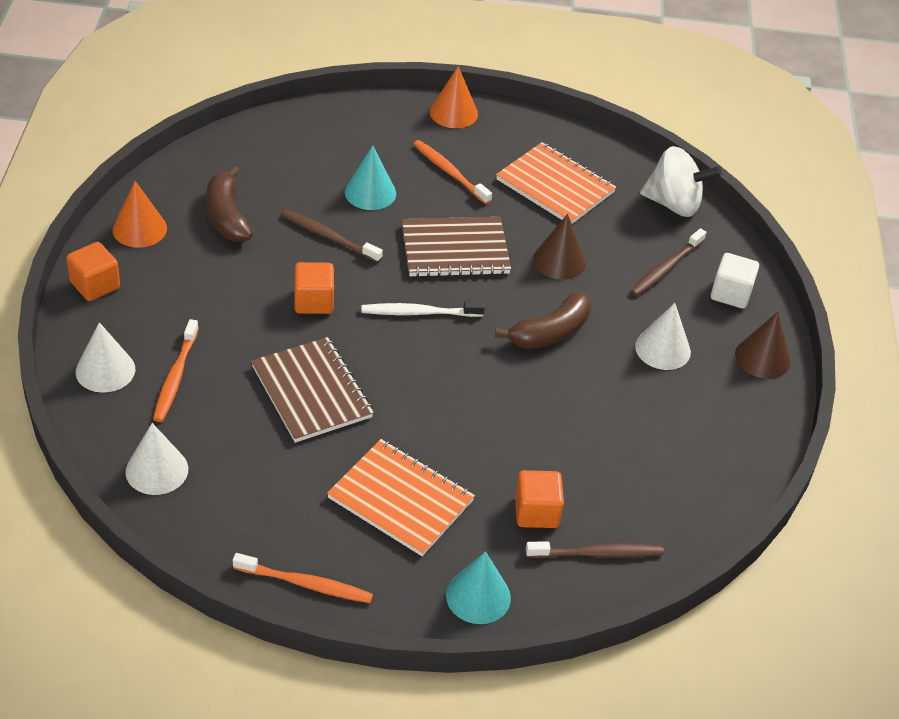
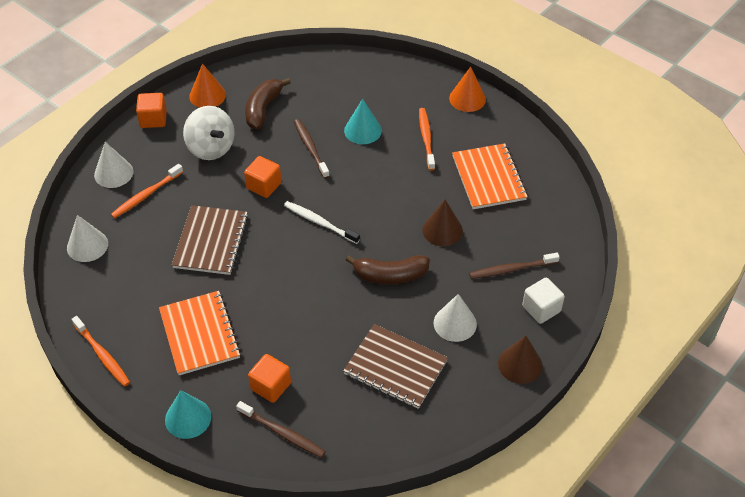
camera: 40 degrees right, 5 degrees up
(455, 249) = (381, 191): brown notebook -> brown notebook (395, 367)
(674, 204) = (562, 227): white spinning top -> white spinning top (211, 148)

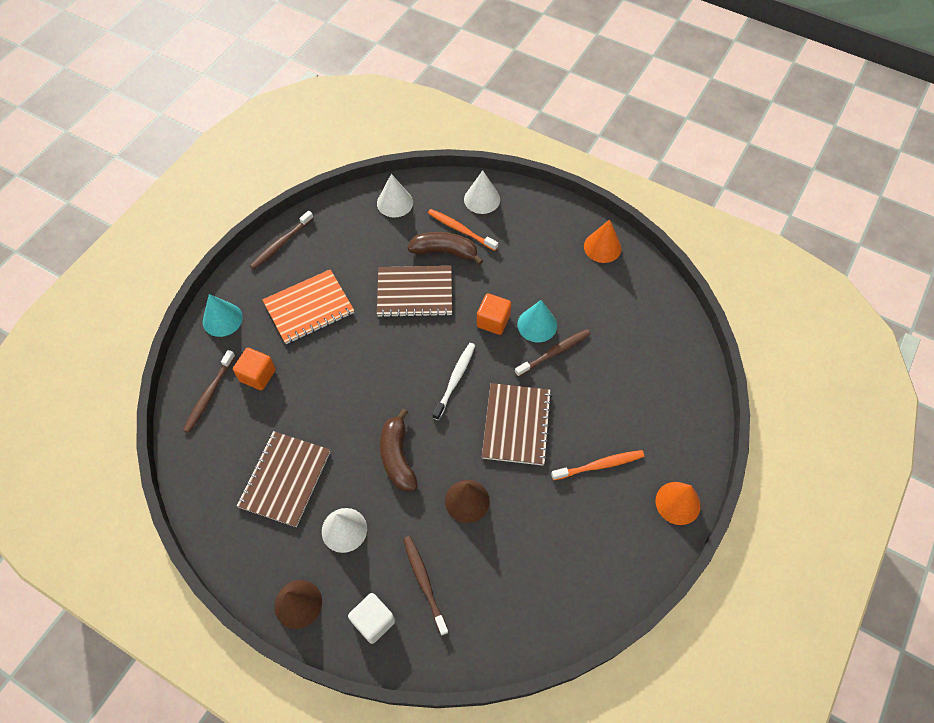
camera: 80 degrees right, 10 degrees up
(102, 355) = (281, 244): orange toothbrush -> brown toothbrush
(153, 119) = (557, 212): orange cube -> none
(211, 148) = (532, 266): white spinning top -> none
(263, 109) = (598, 299): brown banana -> brown banana (445, 252)
(362, 130) = (593, 398): turquoise cone -> turquoise cone (537, 325)
(377, 186) = (516, 425): none -> brown notebook
(488, 178) = (555, 542): orange notebook -> none

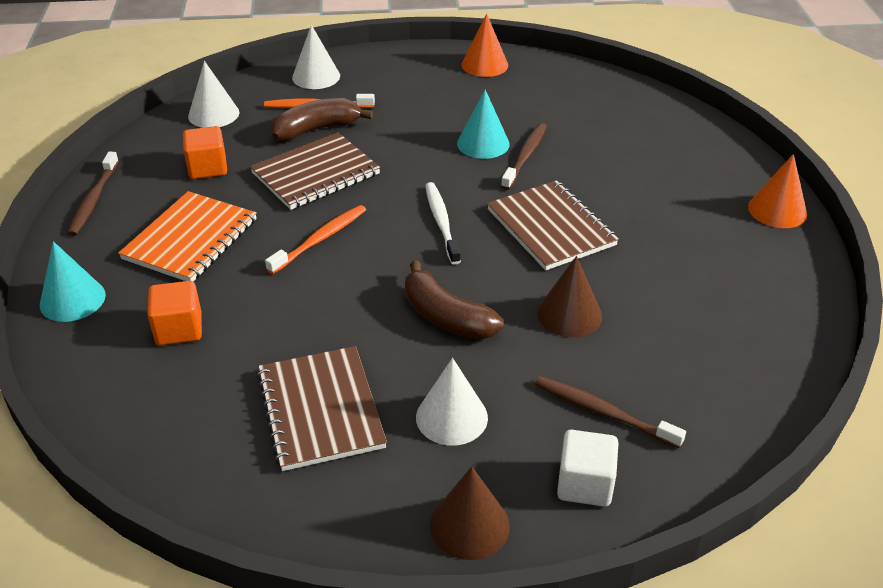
camera: 35 degrees left, 20 degrees down
(209, 395) = (123, 381): brown toothbrush -> none
(493, 321) = (432, 160): orange cube -> orange cube (208, 168)
(600, 465) = (672, 218): orange toothbrush -> orange toothbrush (320, 239)

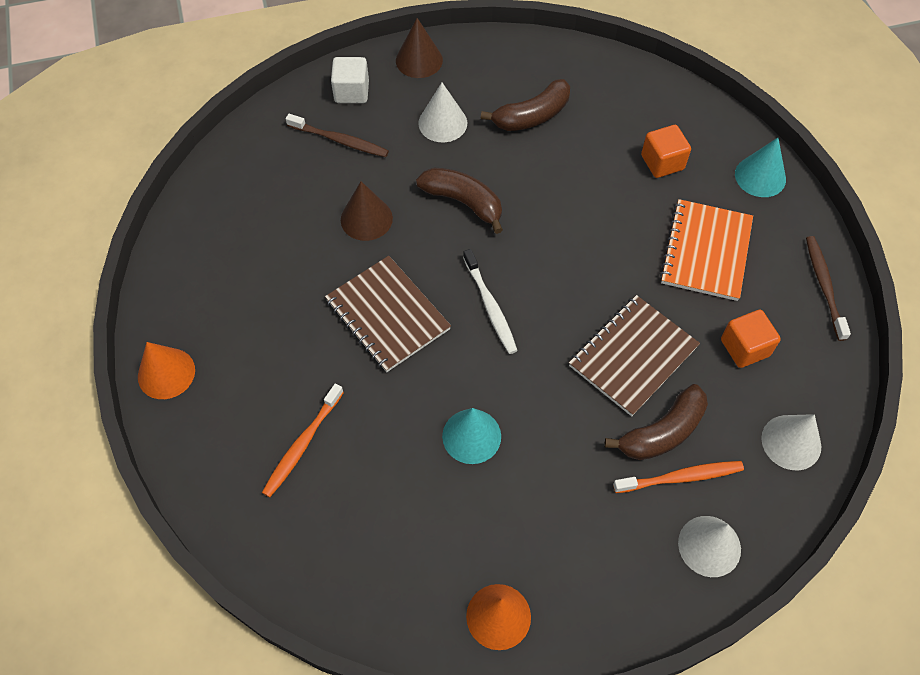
camera: 170 degrees right, 20 degrees up
(320, 239) = (593, 269): orange toothbrush -> orange toothbrush (302, 445)
(321, 410) = (532, 116): brown notebook -> brown banana
(525, 156) = (422, 421): brown toothbrush -> none

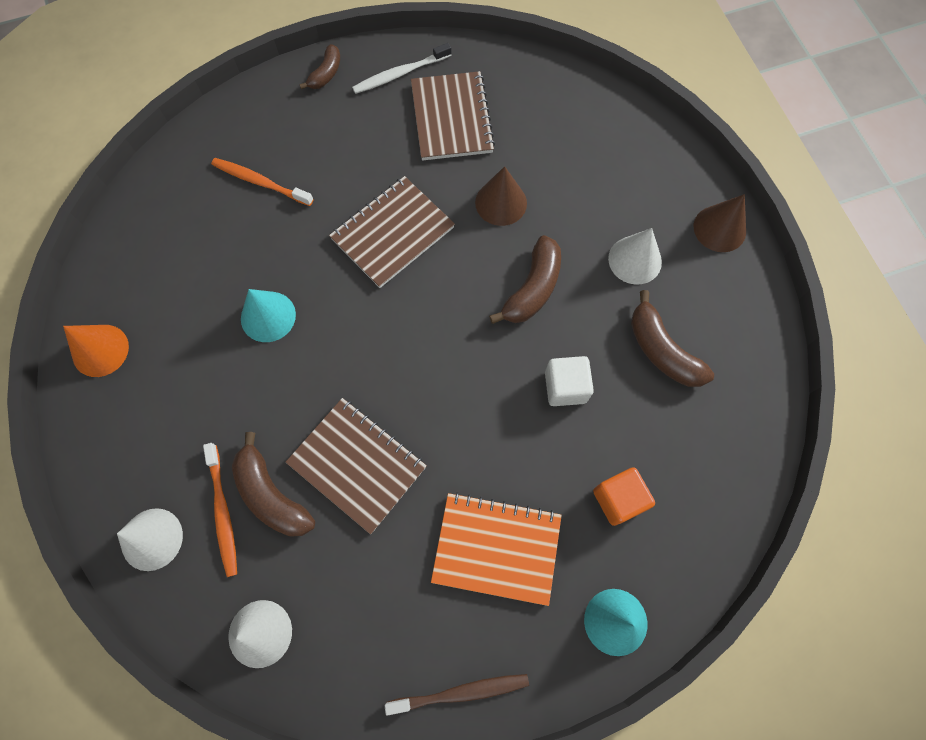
camera: 85 degrees right, 10 degrees up
(166, 373) = (326, 74): orange cone -> brown banana
(256, 253) = (451, 118): none -> brown notebook
(340, 141) = (594, 168): brown toothbrush -> none
(351, 92) = (660, 170): white cube -> white cube (565, 387)
(490, 307) = (407, 323): white toothbrush -> white toothbrush (399, 74)
(744, 348) = (373, 588): orange cube -> none

